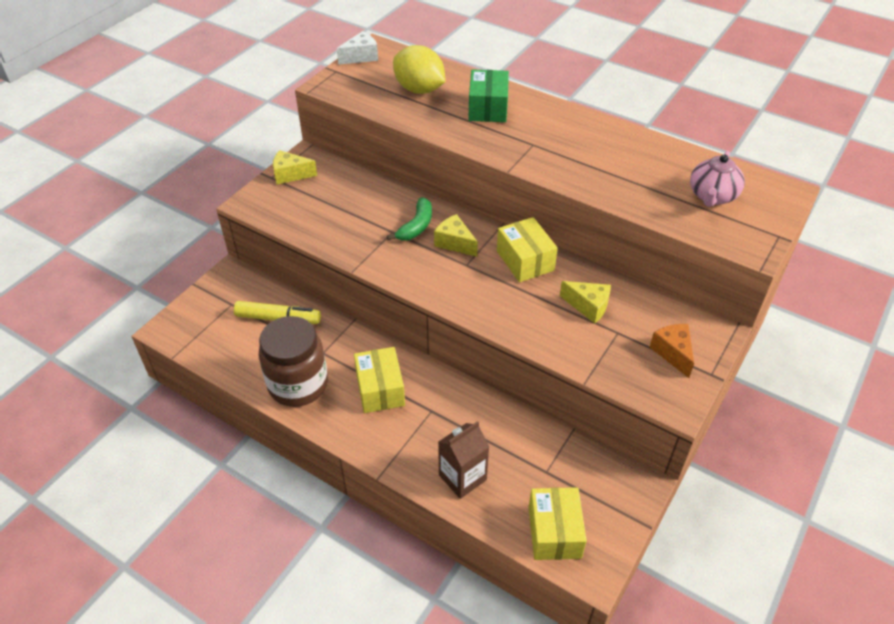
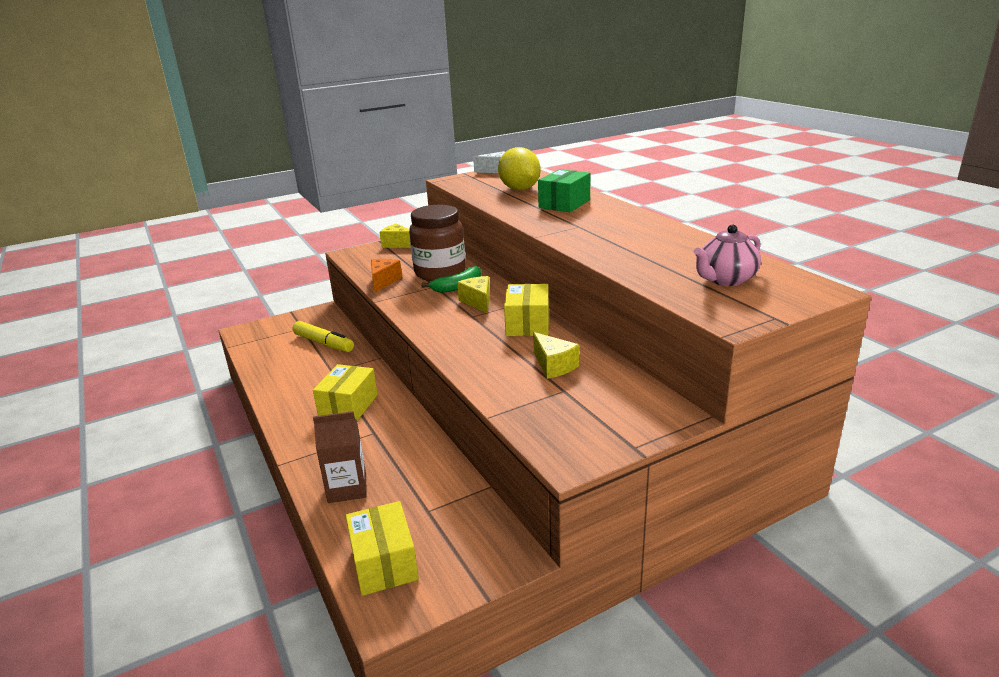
camera: 30 degrees right, 20 degrees down
(298, 384) = (291, 385): brown jar -> brown jar (440, 272)
(554, 532) = (384, 563): yellow box -> yellow box turned 45 degrees counterclockwise
(673, 353) = (607, 420): orange cheese -> orange cheese (383, 281)

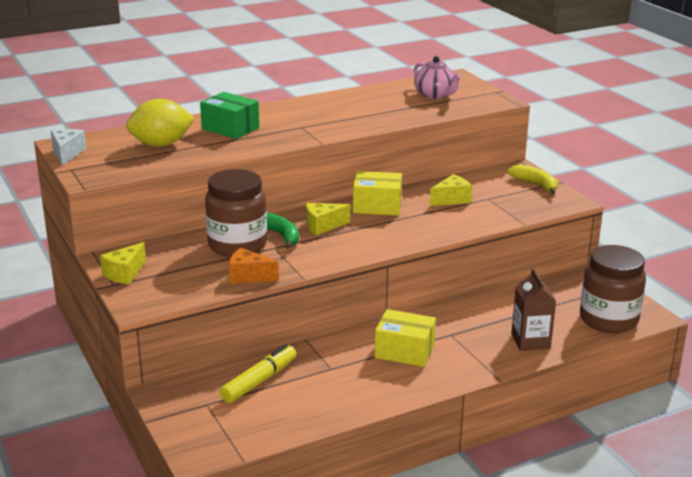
camera: 90 degrees left, 0 degrees up
(384, 563) = (608, 319): yellow box -> brown jar
(623, 429) = (535, 184): none -> yellow banana

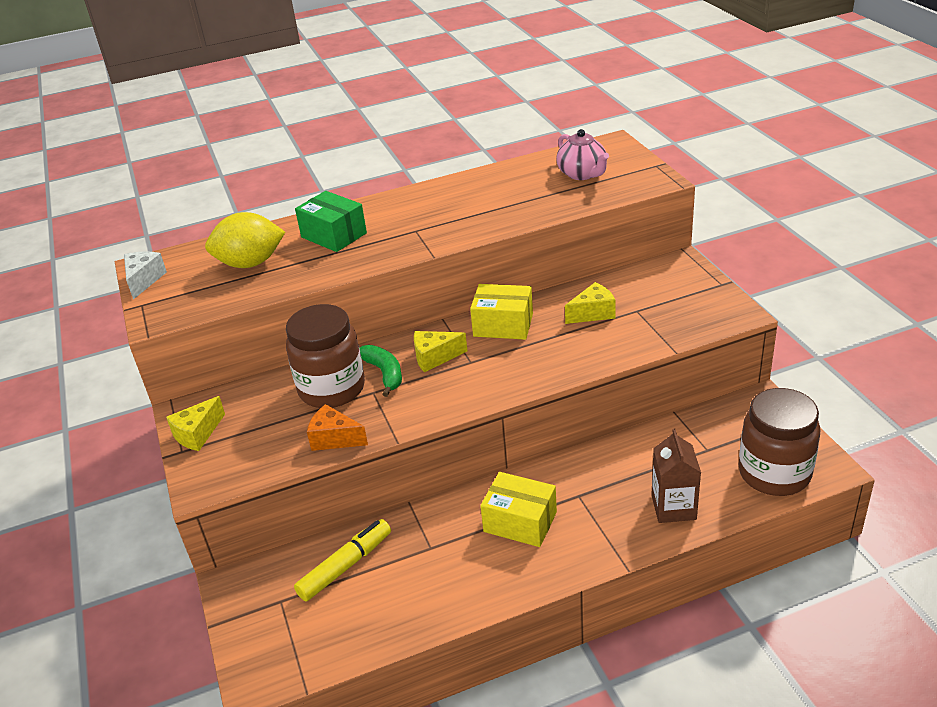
camera: 10 degrees right, 10 degrees up
(535, 184) = (698, 286): yellow banana -> none

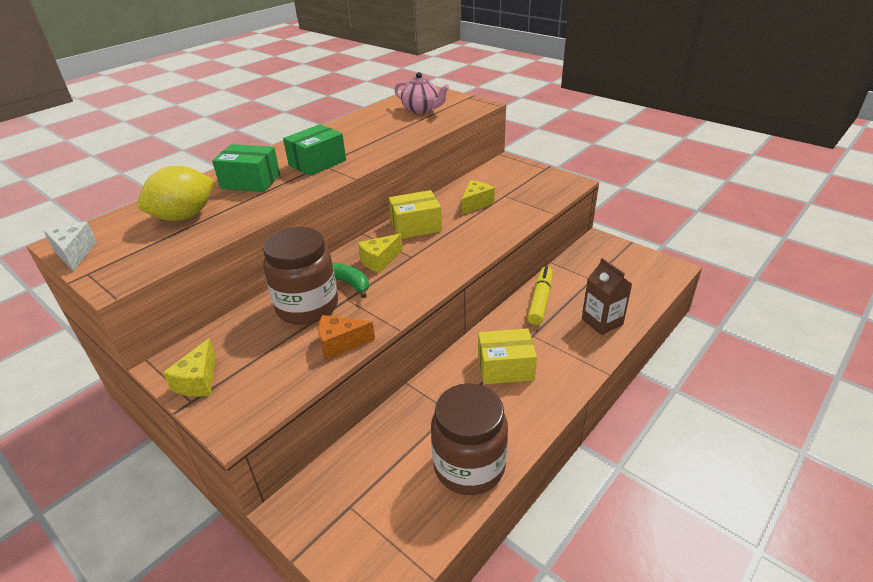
camera: 30 degrees left, 0 degrees up
(345, 566) = (389, 453): yellow marker -> yellow marker (540, 301)
(412, 226) = (317, 163): none -> green box
(774, 473) = (644, 281): brown jar -> brown jar (469, 466)

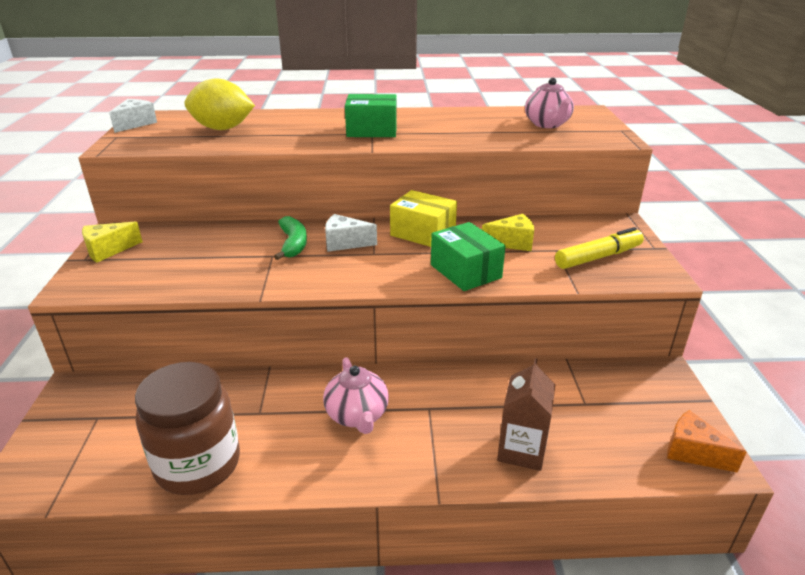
camera: 45 degrees right, 5 degrees down
(250, 181) = (303, 124): green box -> green box (465, 271)
(307, 307) = (241, 245): brown jar -> none
(340, 344) = (209, 282): orange cheese -> orange cheese (693, 452)
(379, 261) = (345, 243): yellow cheese -> white cheese
(505, 367) = (357, 415): yellow box -> pink teapot
(540, 301) = (491, 385): yellow marker -> yellow marker (598, 257)

